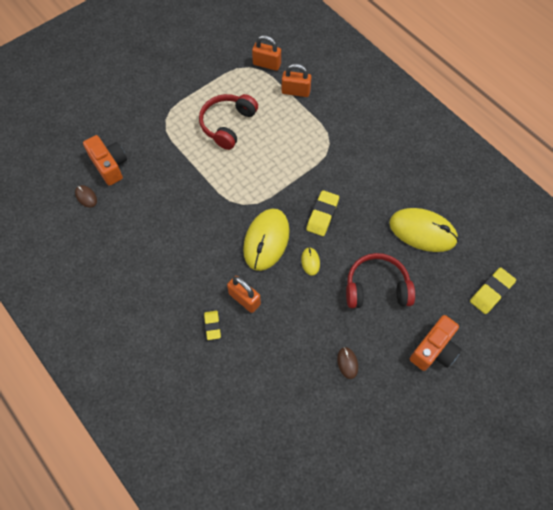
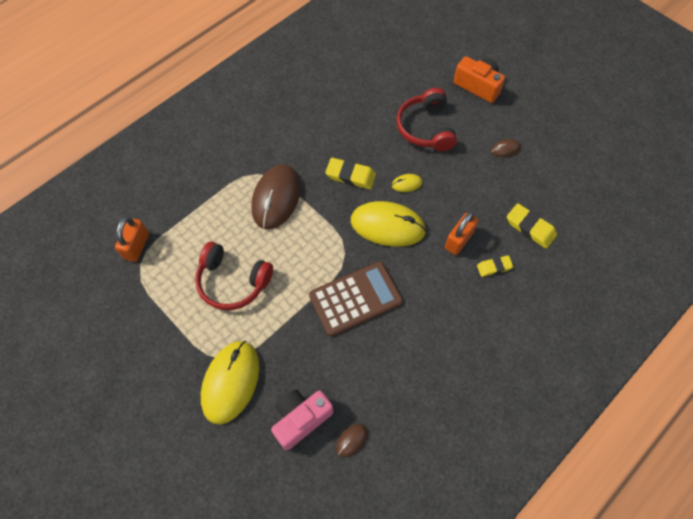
camera: 95 degrees left, 0 degrees up
(109, 165) = (301, 419): orange camera -> pink camera
(199, 209) = (355, 299): none -> brown calculator
(296, 91) = (182, 211): orange padlock -> none
(303, 156) = (276, 198): none -> brown mouse
(422, 231) = (360, 92): yellow mouse -> yellow mouse (230, 382)
(491, 292) = (415, 45): yellow eraser -> yellow eraser (530, 228)

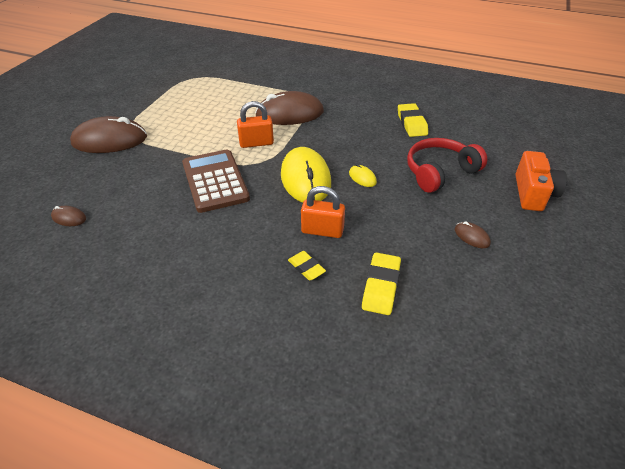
camera: 65 degrees right, 20 degrees down
(137, 246) = (207, 72): orange padlock -> orange padlock (256, 143)
(230, 382) = (110, 140): yellow mouse -> brown mouse
(232, 282) = (199, 116): red headphones -> none
(301, 419) = (84, 183): pink camera -> none
(350, 176) = (343, 143): yellow eraser -> yellow eraser (411, 123)
(355, 299) = (215, 181): brown calculator -> brown calculator turned 150 degrees counterclockwise

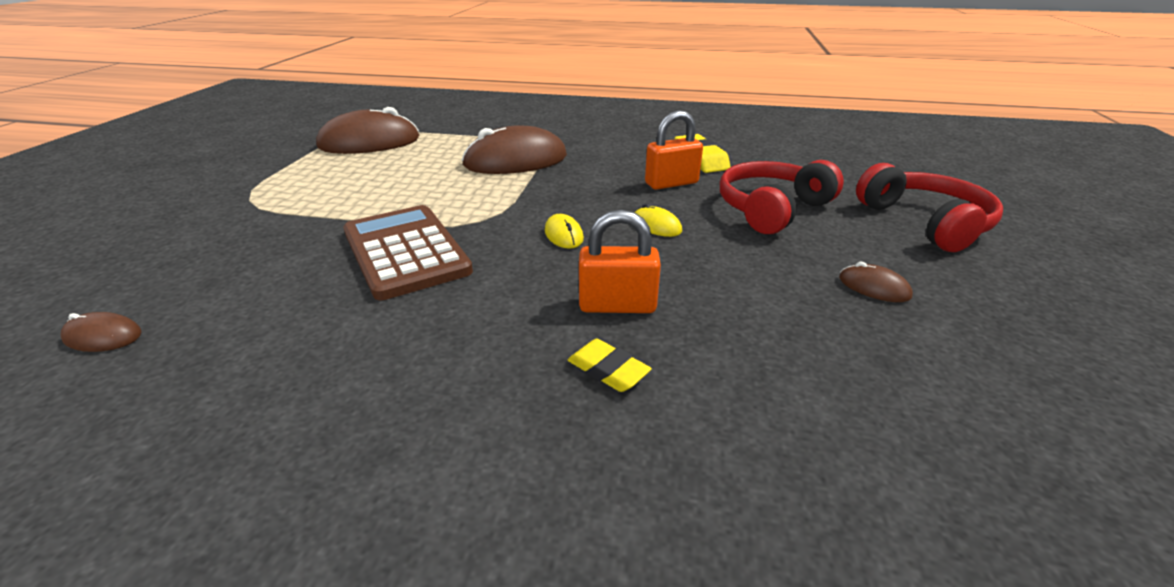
camera: 10 degrees left, 10 degrees down
(110, 140) = (211, 212): brown mouse -> brown mouse (369, 142)
(256, 143) = (470, 197): orange padlock -> orange padlock (671, 183)
(305, 178) = (564, 235): yellow mouse -> yellow mouse, size x0.43
(381, 286) = (764, 386): yellow eraser -> none
(533, 193) = (924, 222): orange camera -> red headphones

